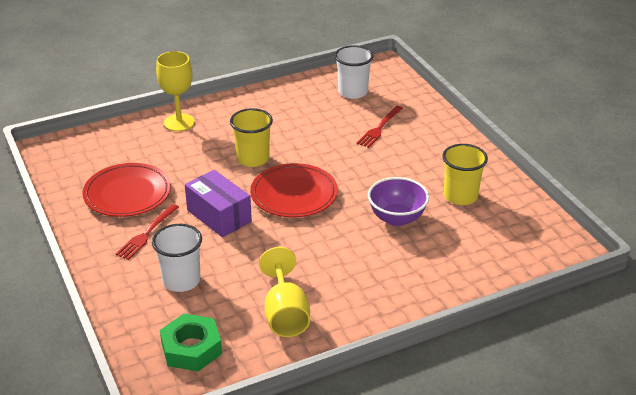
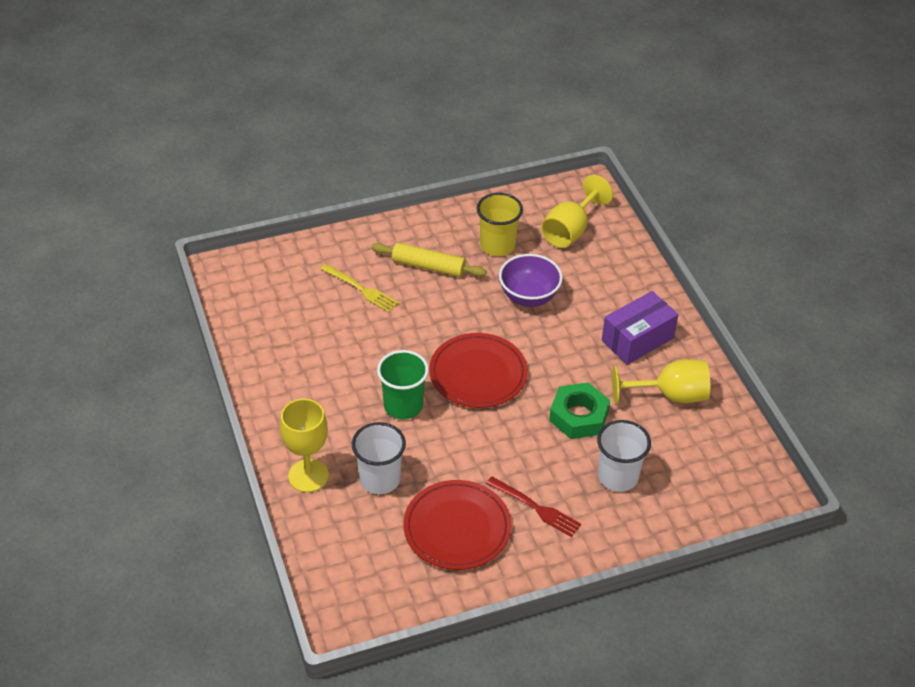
camera: 85 degrees left, 10 degrees up
(191, 348) = (718, 470): green nut -> green nut (578, 416)
(219, 216) = (509, 441): purple box -> purple box (637, 339)
(253, 159) = (403, 406): yellow cup -> green cup
(353, 92) = (277, 303): white cup -> white cup (380, 479)
(379, 128) = (362, 289): red fork -> yellow fork
(418, 159) = (428, 266): none -> yellow rolling pin
(500, 241) = (570, 230): none -> yellow goblet

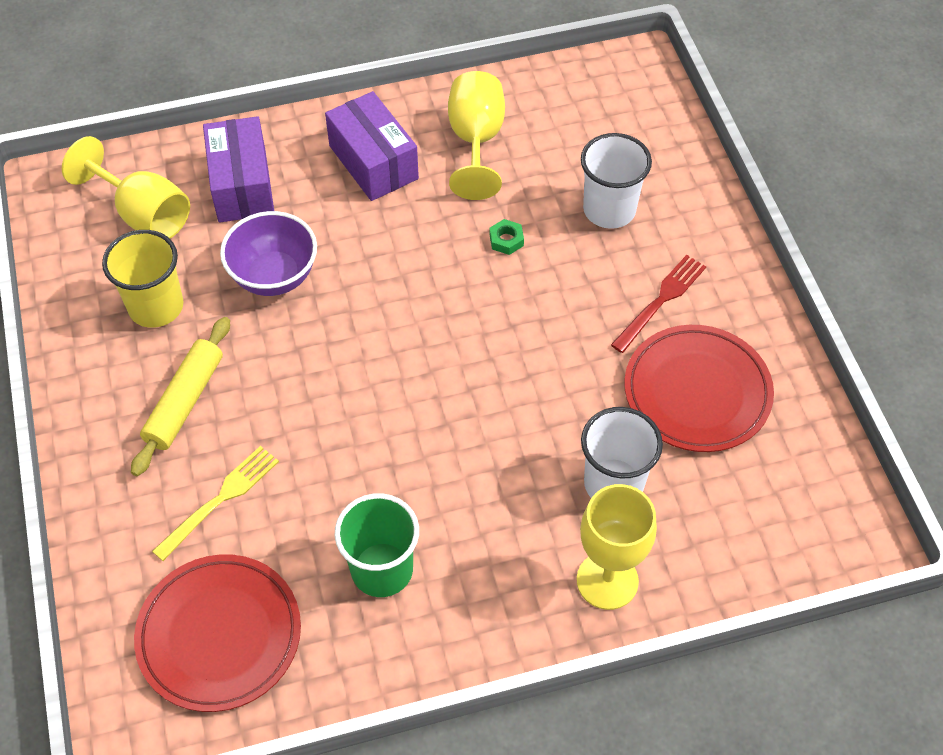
camera: 85 degrees left, 10 degrees up
(403, 406) = (475, 448): green cup -> green cup (382, 569)
(478, 374) = (420, 350): red plate -> red plate (219, 635)
(578, 416) = (506, 240): green nut -> green nut, size x0.44
(603, 274) = (242, 185): none -> purple box

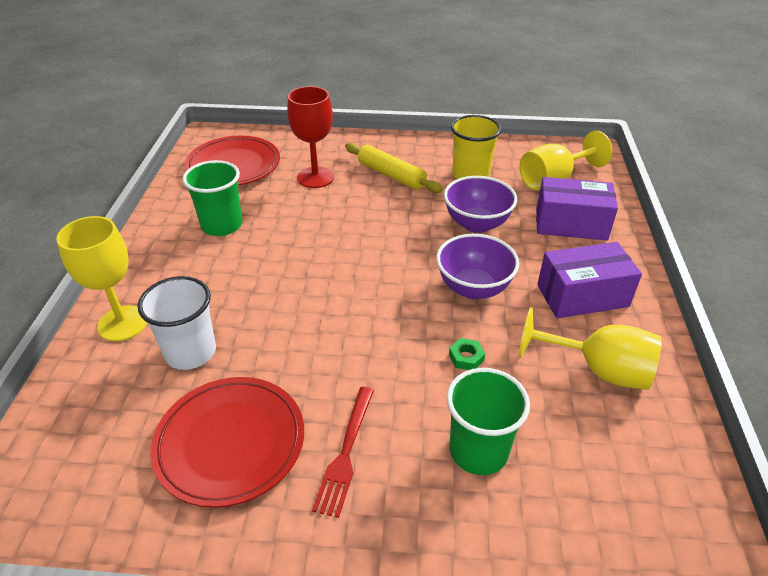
camera: 110 degrees right, 15 degrees down
(220, 499) = (315, 177): yellow fork -> red goblet
(399, 255) = (473, 288): none -> purple bowl
(609, 210) = (478, 451): white cup -> green cup
(661, 300) = (346, 453): red fork -> red fork turned 45 degrees clockwise

